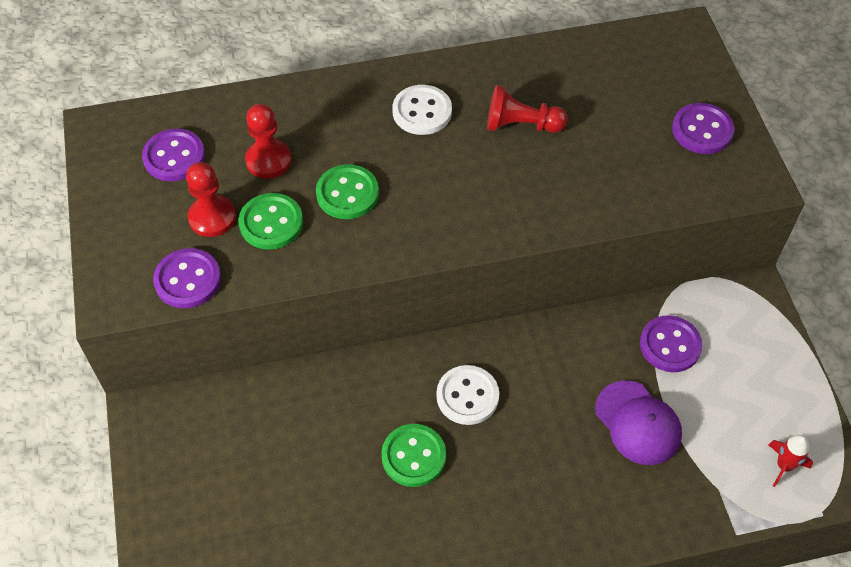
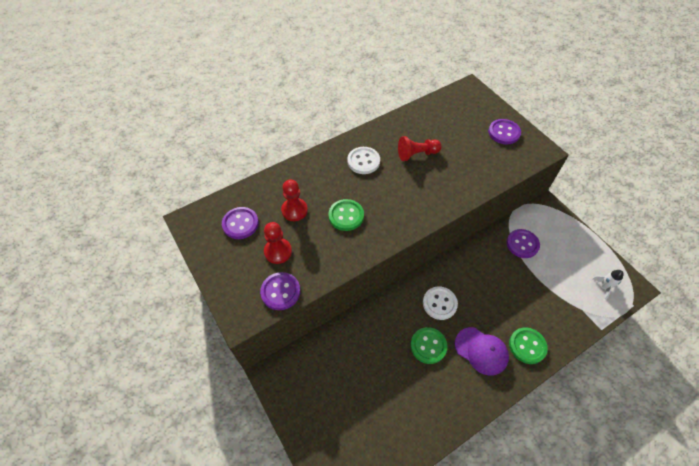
camera: 20 degrees left, 0 degrees up
(271, 223) = (312, 244): green button -> green button (527, 346)
(638, 423) = (527, 289): purple cap -> purple cap (481, 351)
(784, 466) = (604, 287): red rocket -> white rocket

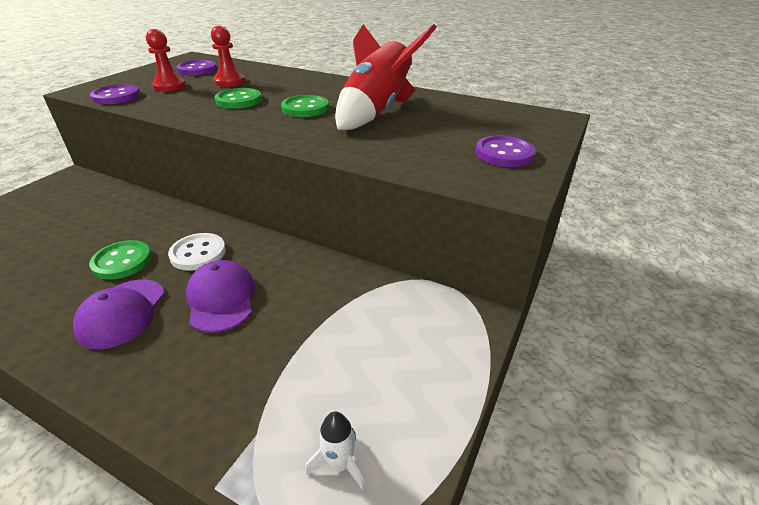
camera: 60 degrees right, 20 degrees down
(363, 161) = (331, 92): white button -> none
(417, 154) = (377, 112): red pawn -> red rocket
(489, 301) = (221, 299): none -> purple cap
(522, 244) = (364, 307): purple button -> none
(527, 346) = (142, 366): green button -> green button (305, 108)

